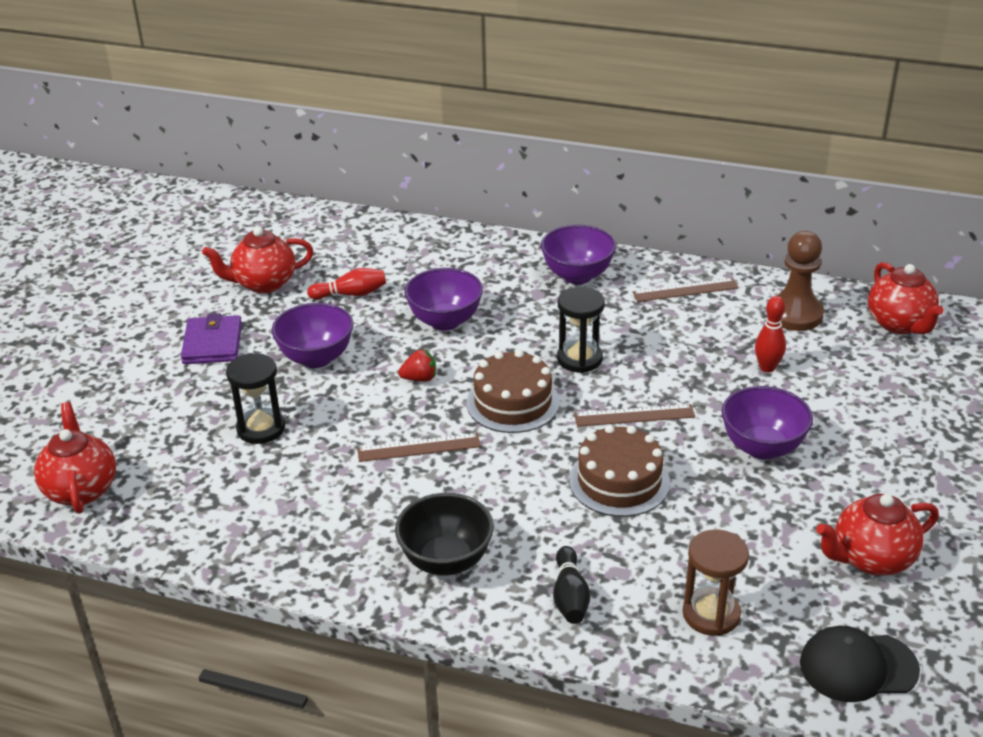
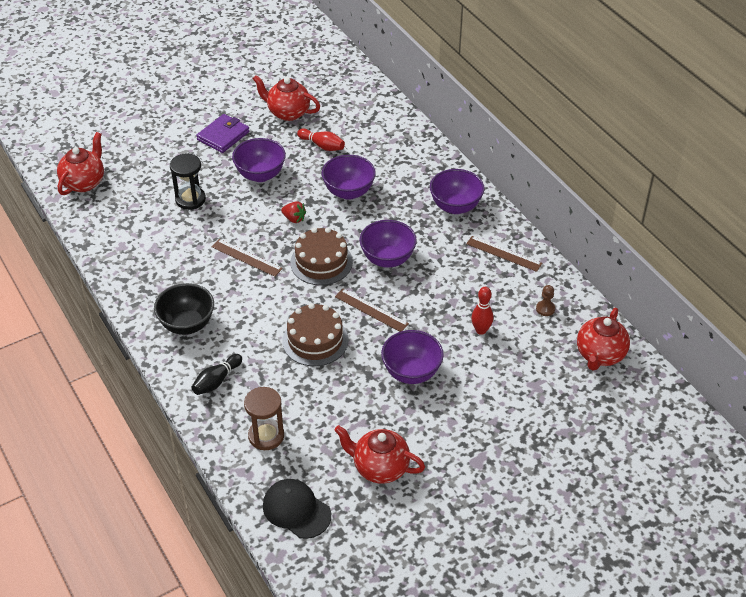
camera: 40 degrees right, 10 degrees up
(579, 359) = (387, 259): black hourglass -> purple bowl
(794, 314) = (545, 309): brown pawn -> brown pawn, size x0.46

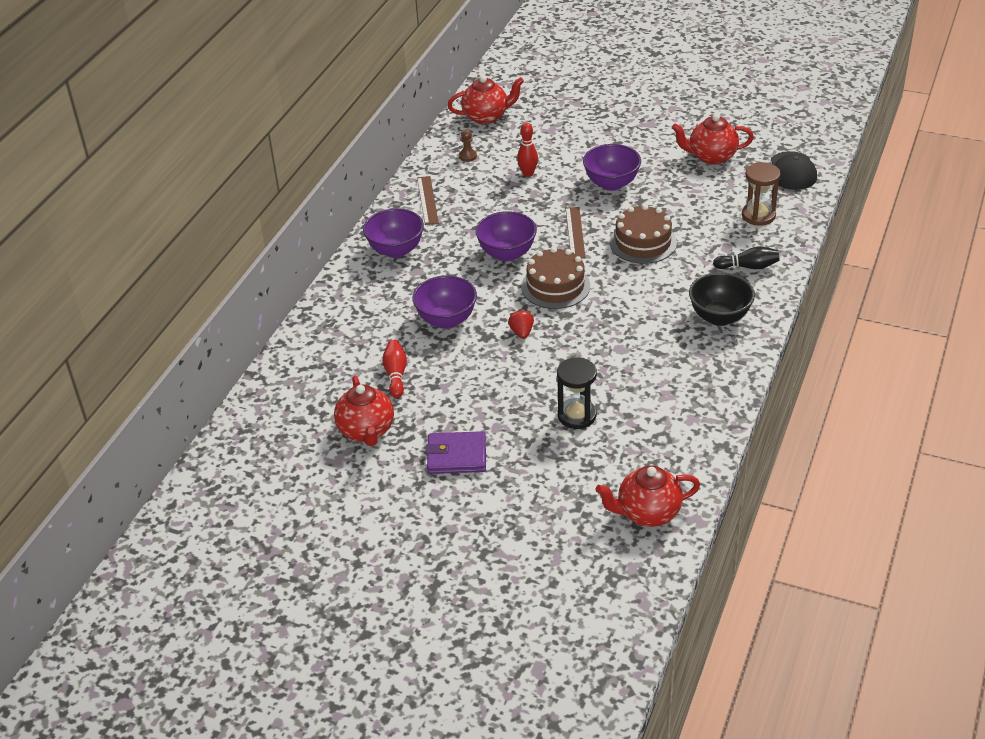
camera: 125 degrees left, 5 degrees down
(246, 257) = (604, 331): brown ruler -> none
(260, 175) = (487, 390): purple bowl -> none
(379, 468) = (711, 157): red teapot -> red teapot turned 105 degrees clockwise

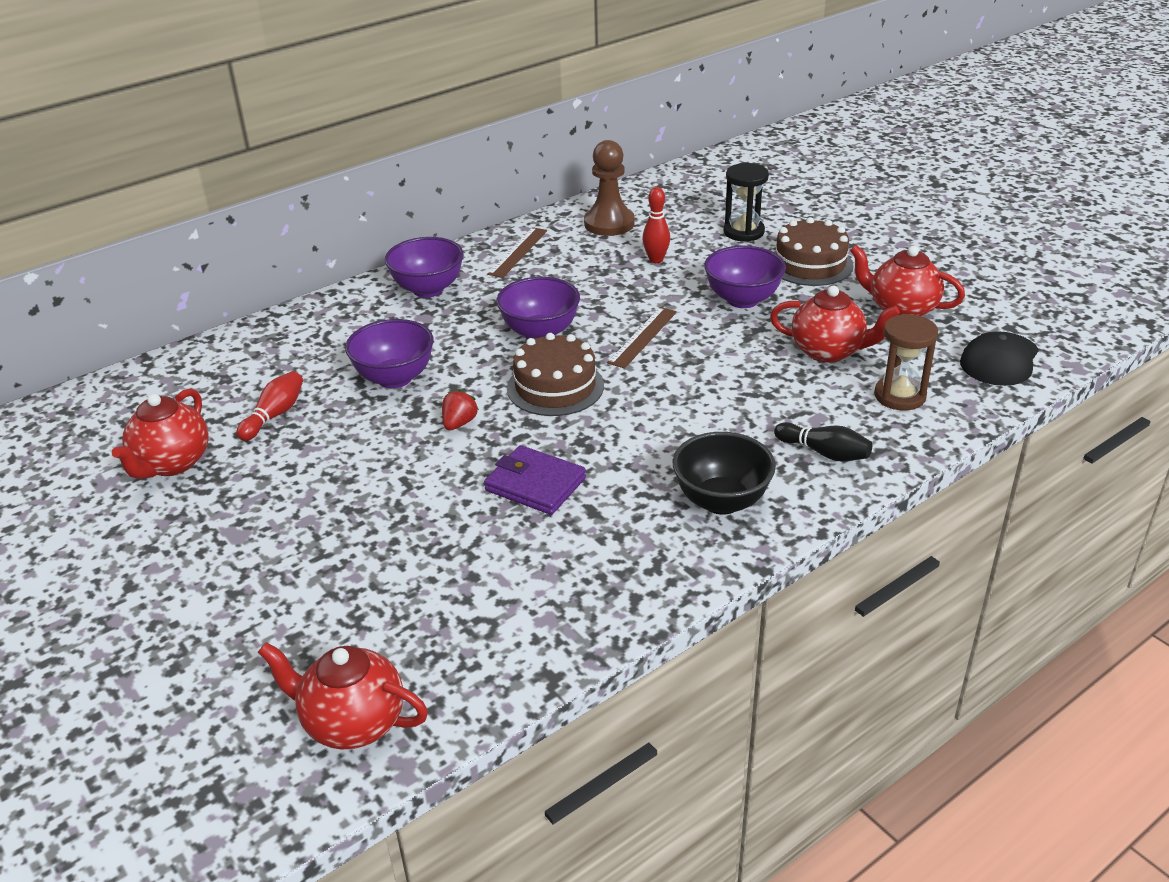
camera: 30 degrees right, 5 degrees down
(456, 456) = (225, 534): purple wallet -> purple wallet (535, 484)
(467, 156) = (609, 223): brown pawn -> brown pawn, size x2.18
(486, 117) = (672, 193): red teapot -> red teapot (828, 351)
(577, 415) = (411, 548): black hourglass -> black hourglass (743, 232)
(643, 242) = (713, 376): brown cake -> brown cake (810, 264)

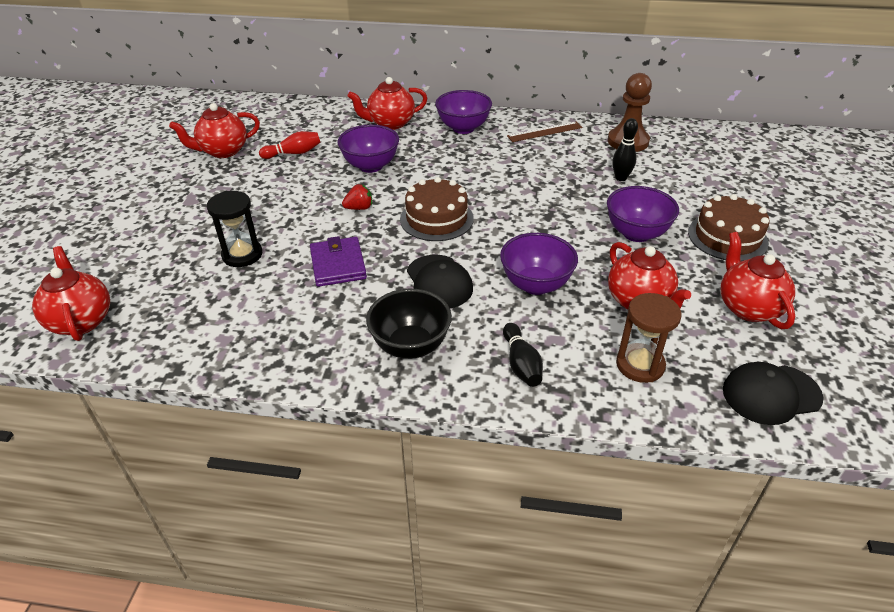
camera: 45 degrees right, 5 degrees up
(335, 325) = (390, 123): none -> red teapot
(540, 333) = (480, 184): purple bowl -> purple bowl (536, 284)
(643, 337) = (533, 220): brown ruler -> none
(654, 437) = (439, 282): none -> black cap
(656, 260) = (620, 178): red bowling pin -> black bowling pin
(743, 232) = (713, 191): black hourglass -> black hourglass (242, 255)

